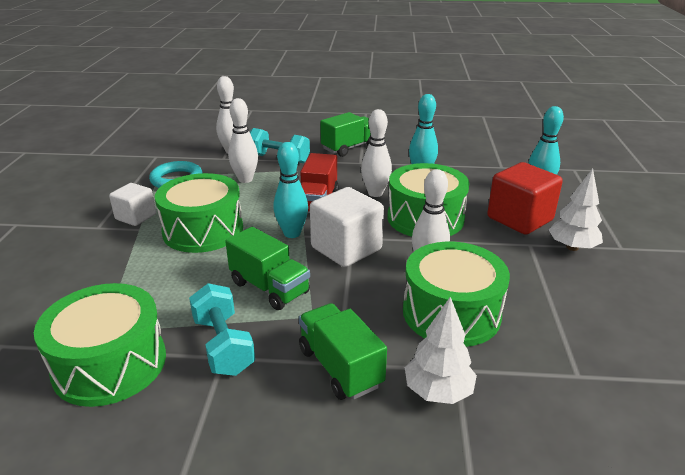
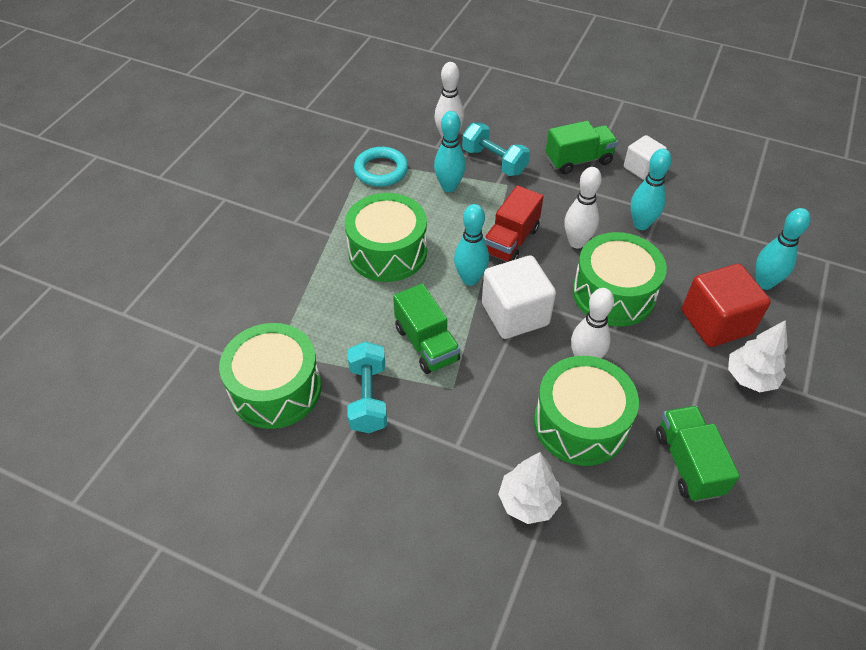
camera: 20 degrees right, 20 degrees up
(136, 217) = (330, 216): white cube -> white cube (641, 168)
(245, 179) = (449, 187): white bowling pin -> turquoise bowling pin
(340, 367) = (456, 451): green truck -> green truck (688, 463)

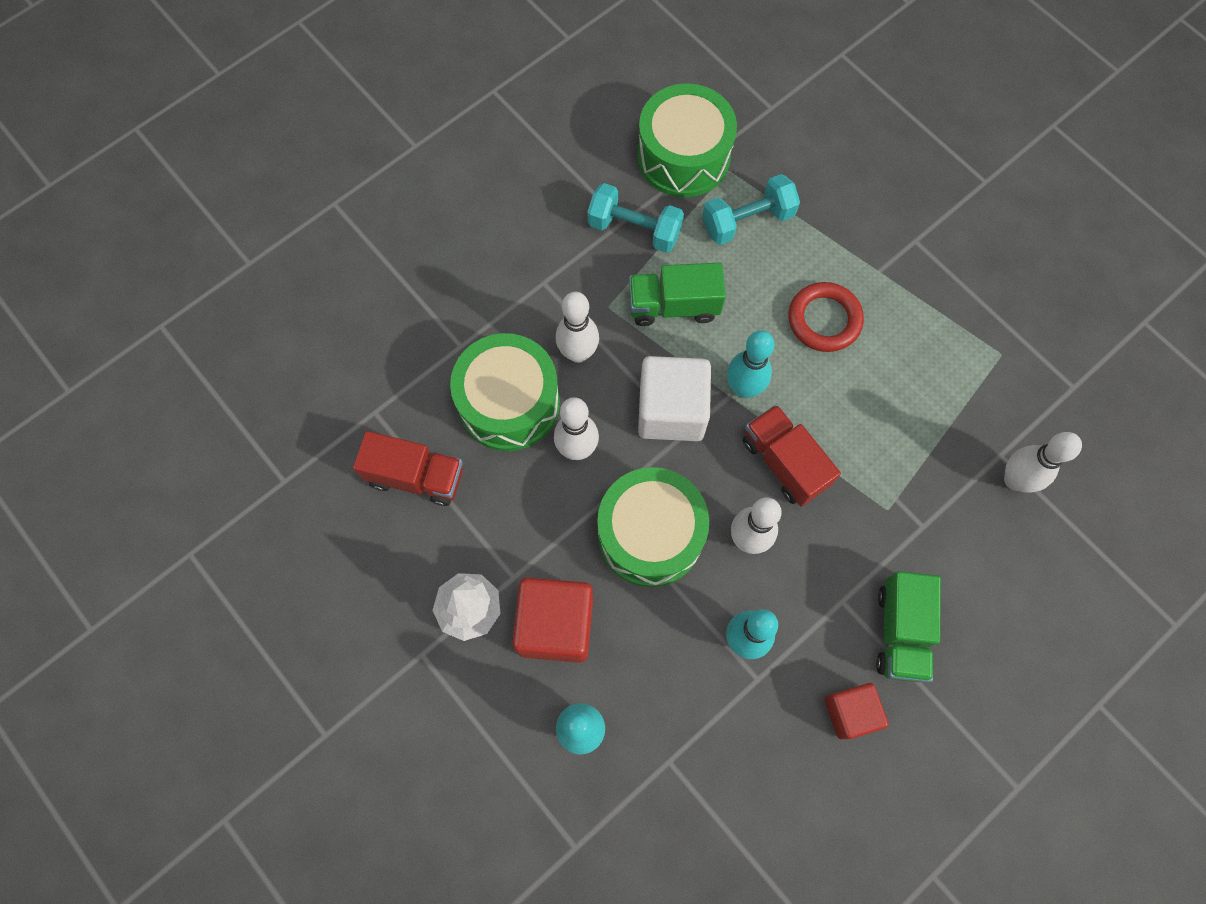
camera: 115 degrees right, 20 degrees up
(381, 170) = (975, 367): turquoise ring -> none
(387, 252) = (824, 320): green drum -> red ring
(449, 187) = (911, 435): turquoise bowling pin -> none
(494, 161) = (941, 516): turquoise dumbbell -> turquoise dumbbell (747, 221)
(506, 392) = (578, 353): none -> white bowling pin
(528, 502) = (457, 315): white tree -> none
(641, 168) = (850, 712): white cube -> red cube
(688, 463) = (416, 476): green truck -> red truck

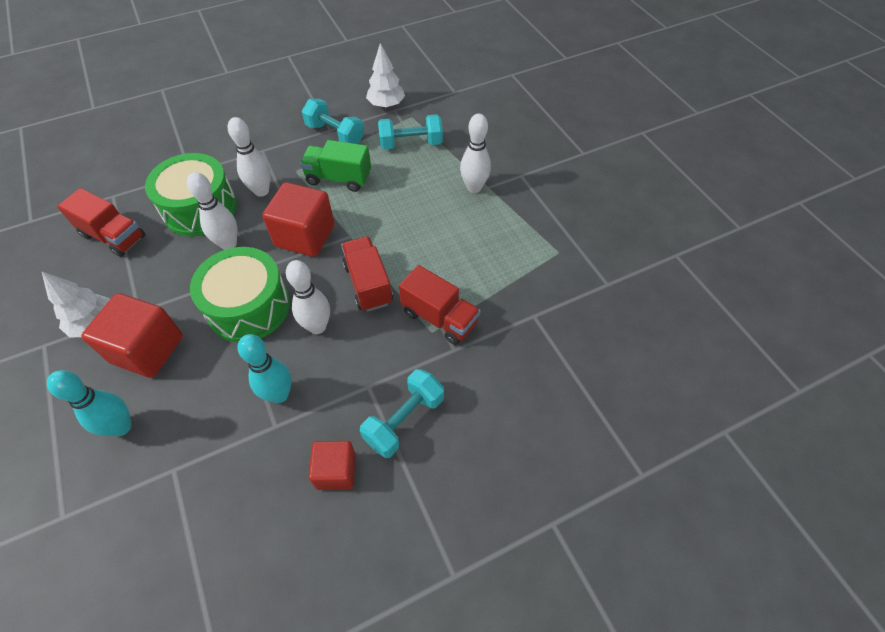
camera: 15 degrees right, 15 degrees down
(671, 411) = (305, 236): white cube -> red cube
(683, 156) = (386, 105): green drum -> white tree
(743, 388) = (361, 233): turquoise bowling pin -> none
(824, 320) = (437, 206): red ring -> none
(890, 487) = (439, 318): none -> red truck
(900, 631) = (404, 420): green truck -> turquoise dumbbell
(1014, 480) = (539, 334): white bowling pin -> white bowling pin (474, 187)

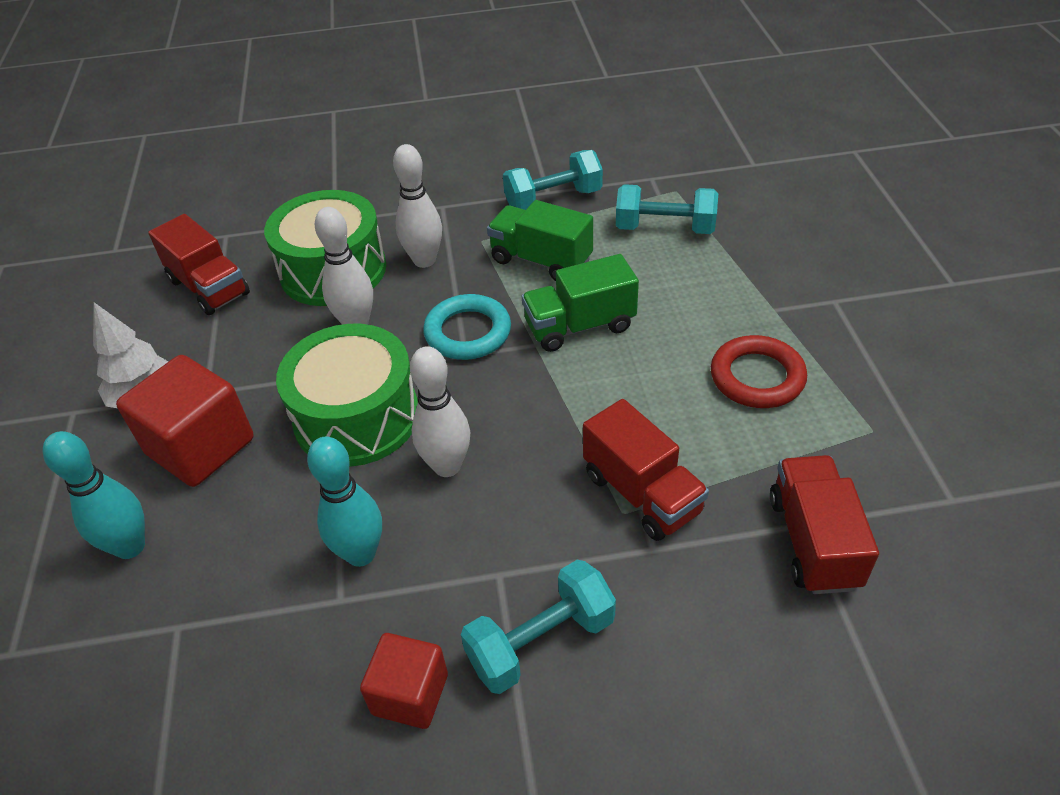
camera: 20 degrees right, 10 degrees down
(305, 236) = (468, 332): red cube -> turquoise ring
(335, 134) = (553, 199): turquoise dumbbell -> turquoise dumbbell turned 75 degrees counterclockwise
(368, 284) = (542, 419): red truck -> red truck (813, 541)
(375, 219) = (579, 326): none -> green truck
(386, 105) = (641, 169): white tree -> none
(474, 187) = (750, 306): white bowling pin -> none
(488, 232) = (757, 377): none -> red ring

